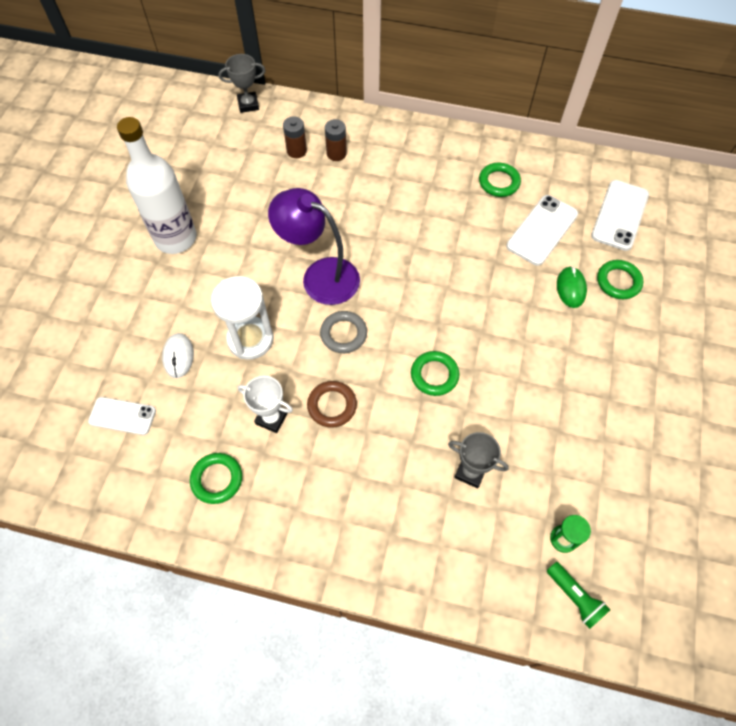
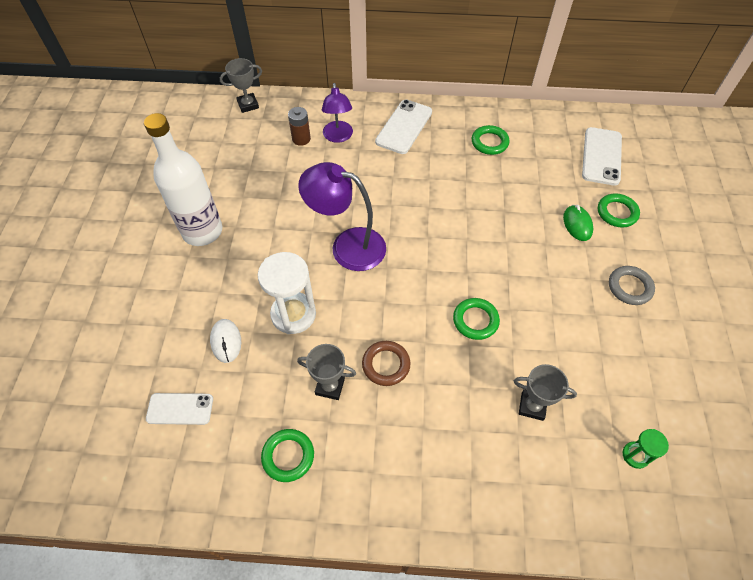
camera: 10 degrees left, 5 degrees down
(271, 418) = (330, 386): white trophy -> grey trophy
(336, 154) = (338, 137): brown battery -> purple lamp
(343, 334) = (381, 296): grey ring -> grey ring (629, 287)
(542, 230) = (538, 178): white phone -> white phone (404, 127)
(574, 597) = (662, 510): green flashlight -> none

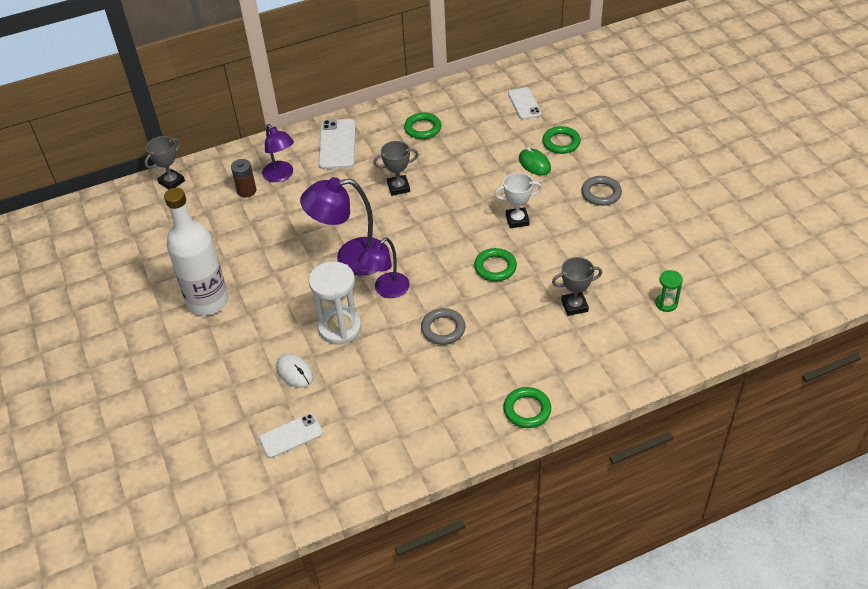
camera: 25 degrees left, 10 degrees down
(288, 456) = (406, 424): green ring -> green ring (527, 410)
(330, 386) = (407, 364): grey trophy -> grey trophy (398, 187)
(359, 295) = (386, 290): none -> purple lamp
(386, 365) = (443, 329): brown ring -> grey ring
(526, 278) = (517, 220): none -> white trophy
(601, 156) = (524, 104): white phone -> white phone, size x0.66

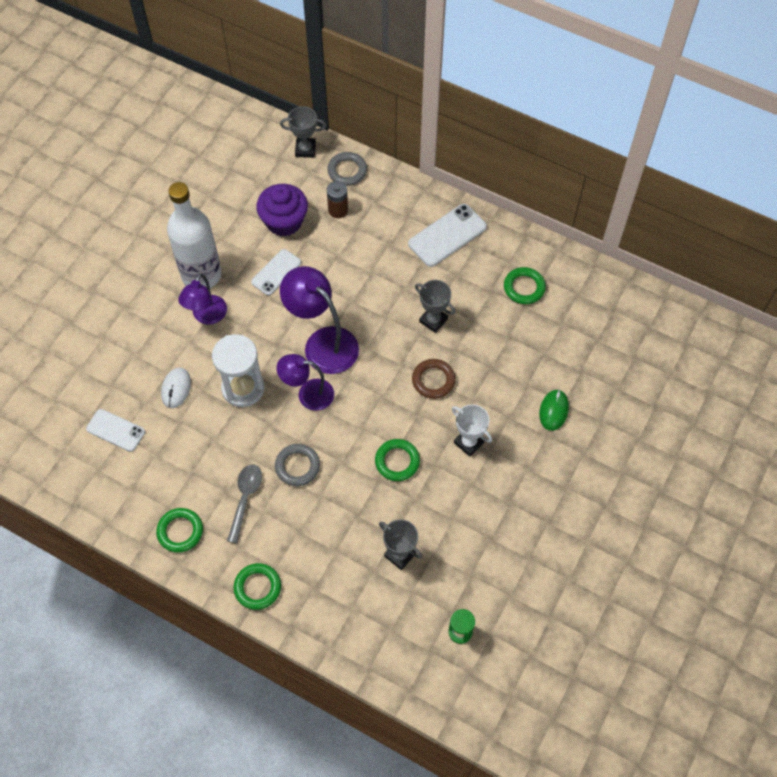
camera: 50 degrees right, 15 degrees up
(219, 226) = (284, 221): none -> purple cupcake
(281, 176) = (375, 222): purple lamp -> purple lamp (207, 316)
(440, 377) = (245, 498): none -> grey spoon
(448, 213) = (433, 380): none -> brown ring
(524, 104) = (630, 349): white phone -> white phone (276, 272)
(561, 142) = (602, 415): green ring -> green ring (180, 531)
(601, 193) = (560, 492): grey ring -> grey ring (347, 171)

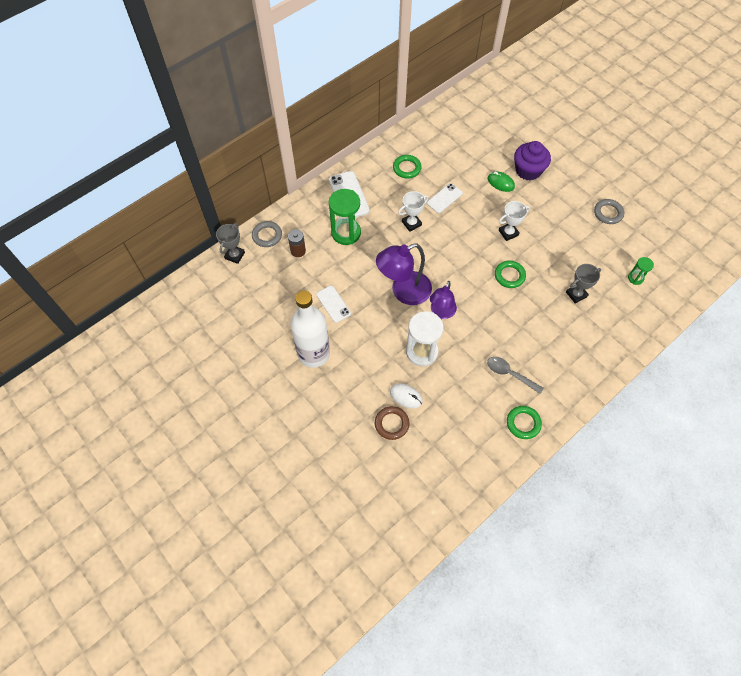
camera: 70 degrees left, 0 degrees up
(115, 430) = (426, 448): white phone -> white phone (444, 198)
(207, 316) = (352, 359): purple lamp -> none
(257, 587) = (578, 384): green ring -> none
(284, 221) = (291, 287): purple cupcake -> purple cupcake (528, 170)
(297, 466) = (495, 335): grey ring -> grey ring (608, 213)
(386, 251) = (346, 233): none -> green hourglass
(433, 320) = (411, 223): grey trophy -> white trophy
(433, 380) = (456, 237): brown ring -> brown ring (391, 424)

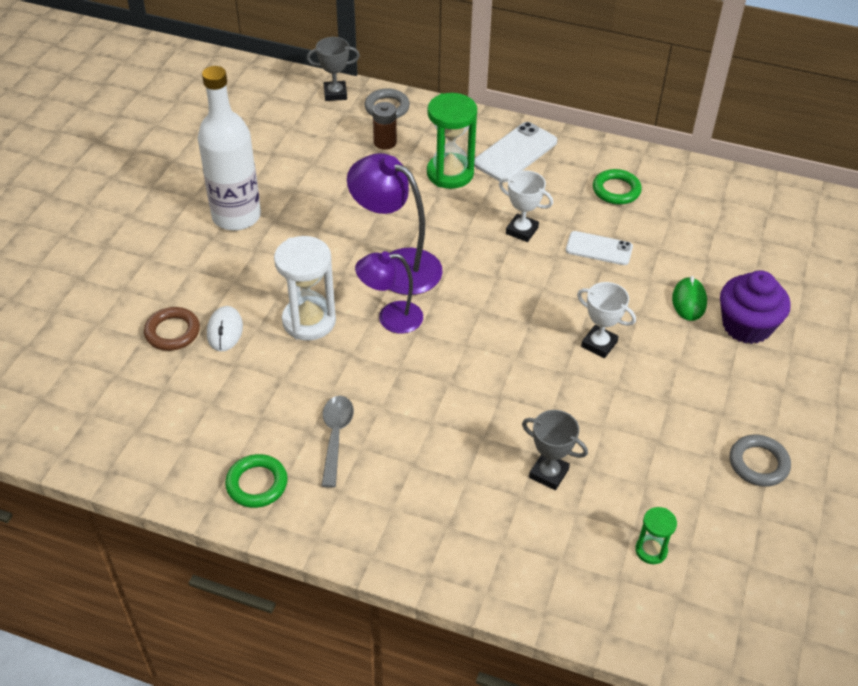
camera: 60 degrees right, 15 degrees down
(333, 304) = (326, 205): white phone -> none
(509, 276) = (518, 374): green ring -> none

